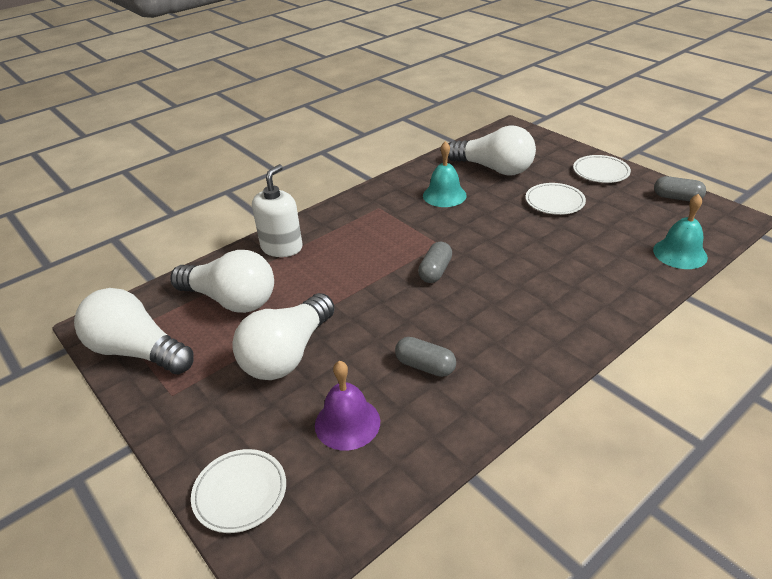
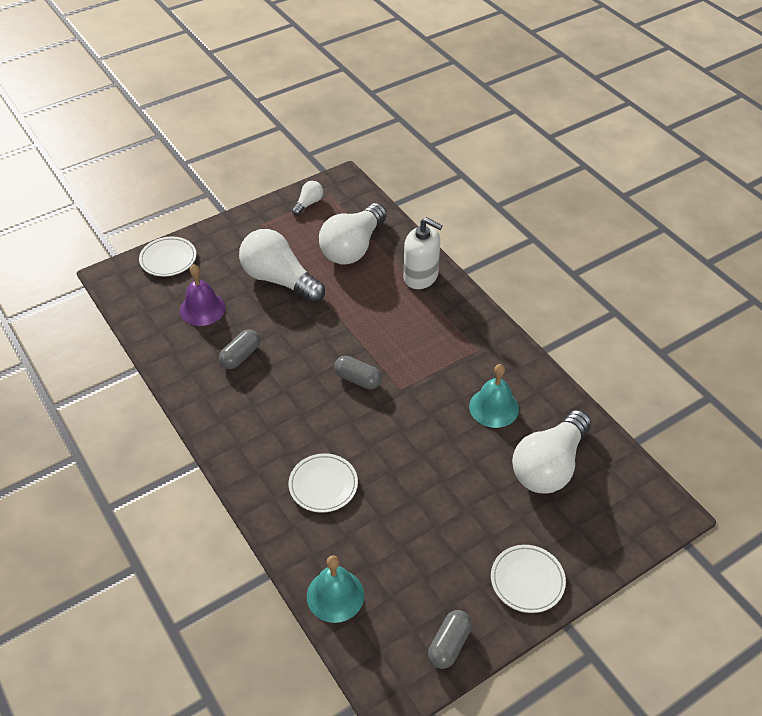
camera: 95 degrees right, 10 degrees up
(137, 351) = (308, 203): white light bulb -> white light bulb, size x0.46
(554, 202) = (462, 508): white plate -> white plate (323, 485)

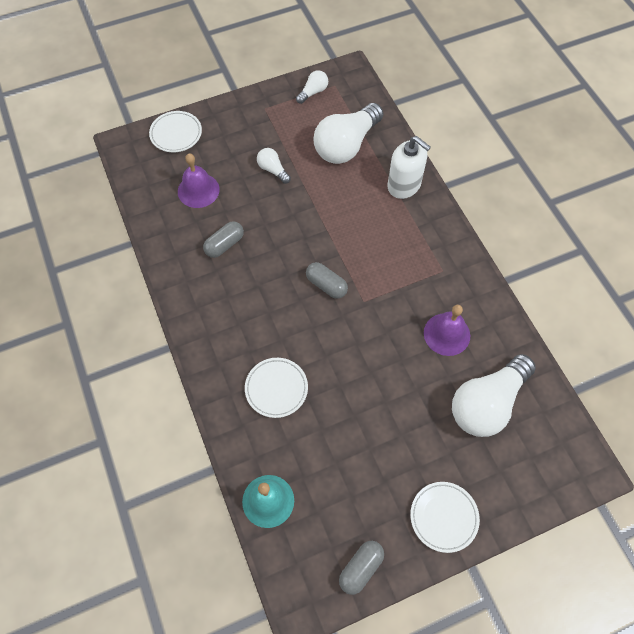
camera: 10 degrees right, 15 degrees up
(279, 280) = (273, 170): white light bulb -> white light bulb, size x0.46
(494, 407) = (447, 334): turquoise bell -> purple bell

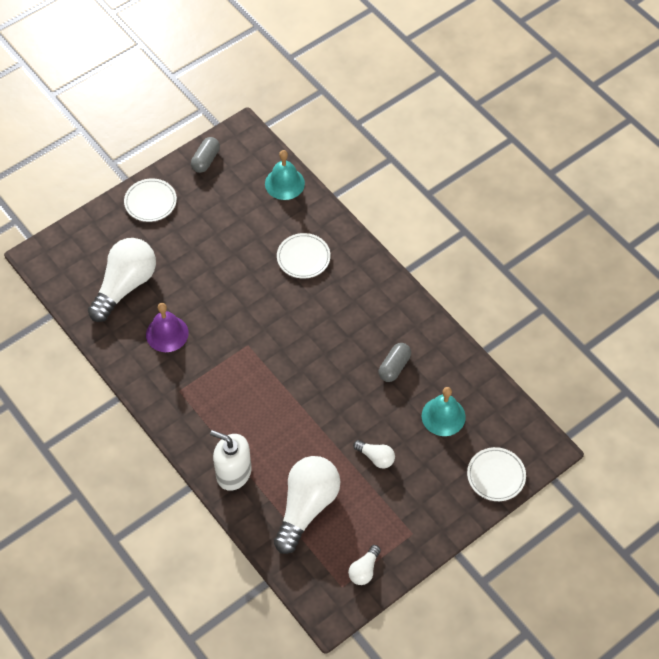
camera: 165 degrees right, 5 degrees down
(198, 190) = (443, 416): purple bell -> turquoise bell
(326, 285) = (286, 351): grey capsule -> none

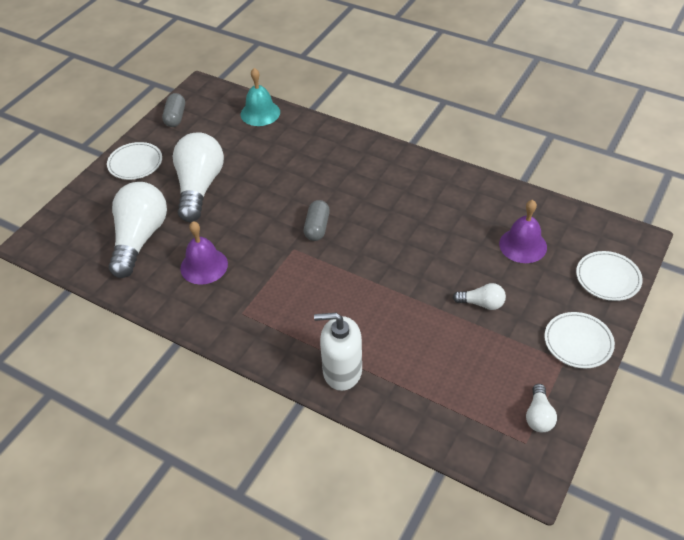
camera: 20 degrees left, 10 degrees down
(303, 257) = (309, 162): white plate -> white plate (578, 342)
(306, 507) = (439, 376): white light bulb -> white light bulb (199, 187)
(394, 367) = (449, 220): grey capsule -> grey capsule (317, 227)
(443, 416) = (523, 245): turquoise bell -> purple bell

